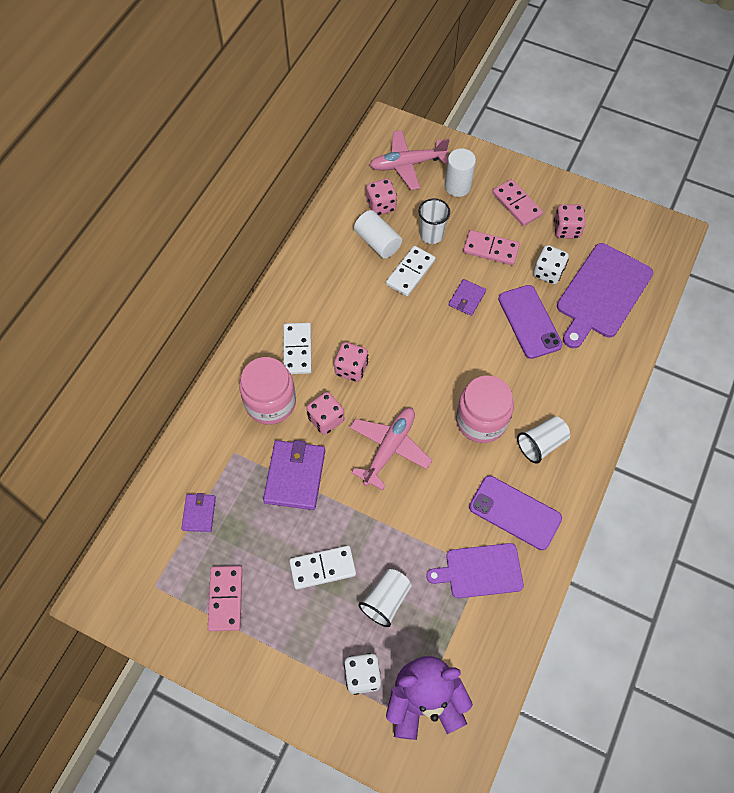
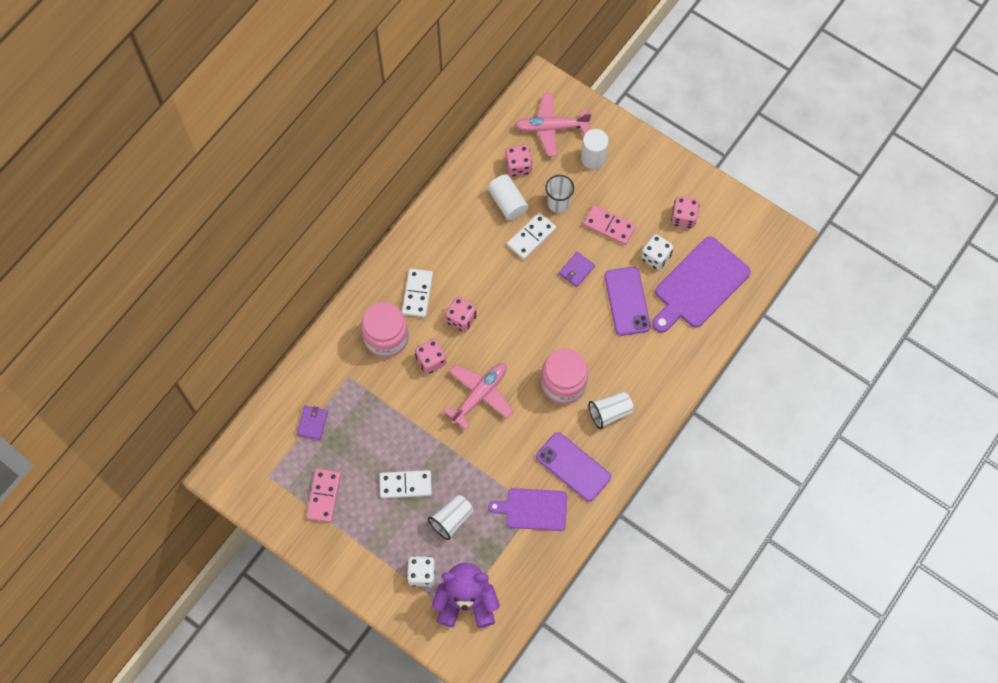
camera: 10 degrees right, 5 degrees up
(295, 476) = (396, 405): purple wallet -> none
(516, 204) = (643, 185): pink domino -> none

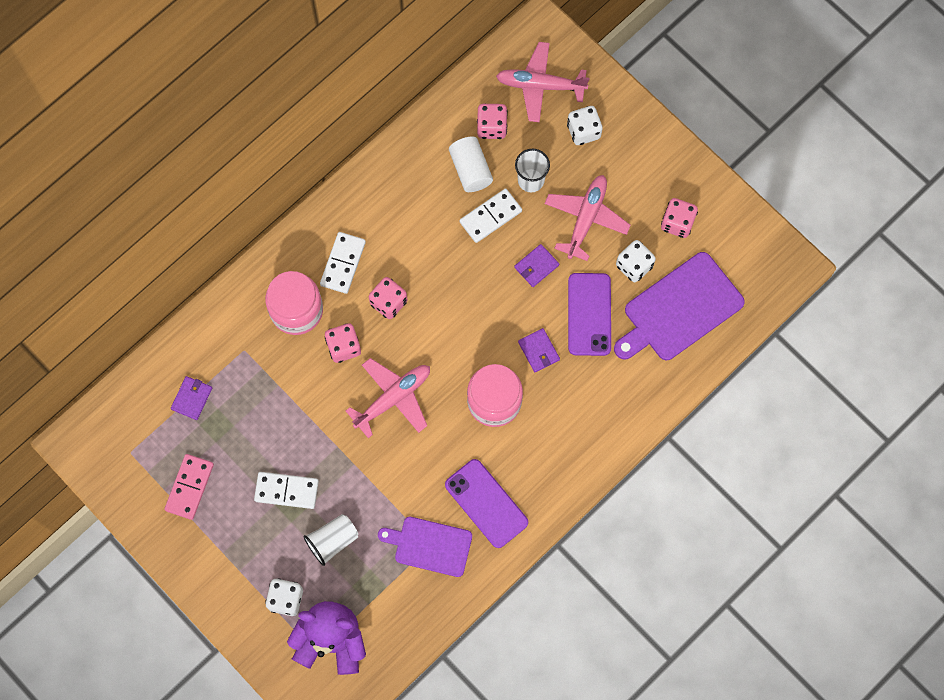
camera: 10 degrees right, 5 degrees up
(591, 337) = (538, 351): none -> purple wallet
(593, 158) = (583, 131): white cylinder -> white dice
(609, 226) = (586, 218): pink domino -> pink plane
(610, 413) = (542, 446): white cup -> none

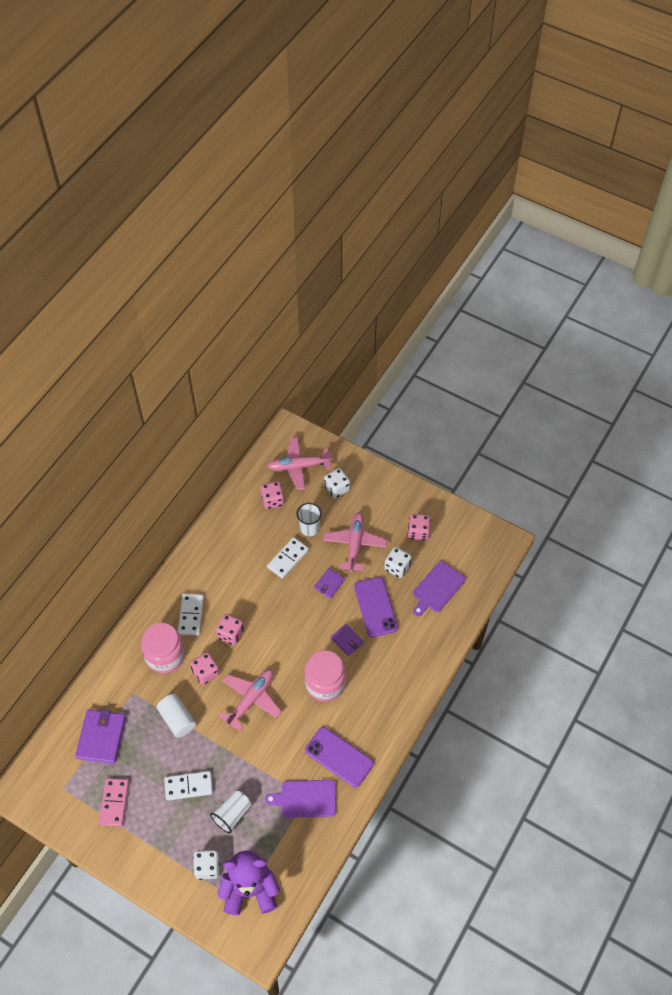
camera: 15 degrees left, 15 degrees down
(192, 398) = (101, 737): purple wallet -> purple wallet, size x1.79
(470, 170) = (265, 531): white cylinder -> white cylinder (177, 719)
(679, 309) = (437, 588): purple cutting board -> purple cutting board, size x0.65

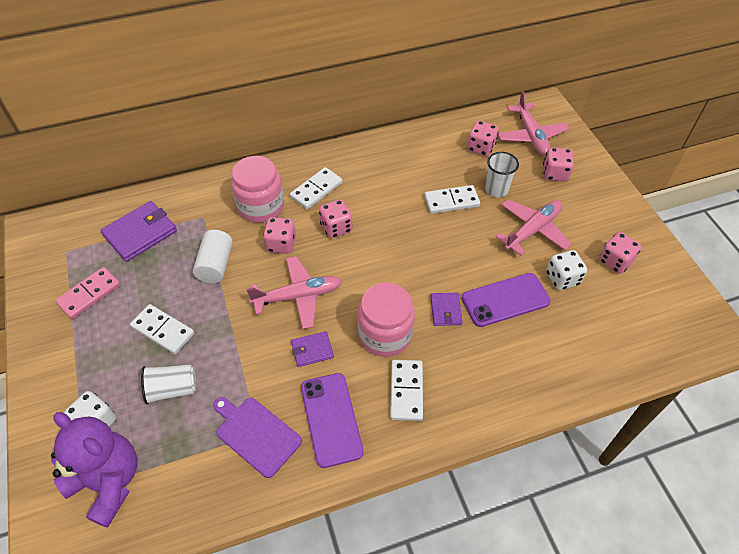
camera: 40 degrees right, 5 degrees down
(298, 466) = (531, 136): pink plane -> pink plane turned 135 degrees counterclockwise
(329, 584) = (473, 247): purple wallet -> purple wallet (312, 350)
(336, 488) = (555, 174): white dice -> pink dice
(365, 708) = (406, 391): none -> white domino
(375, 607) = (505, 300): purple phone -> purple phone turned 45 degrees clockwise
(437, 588) = (594, 328): purple cutting board -> none

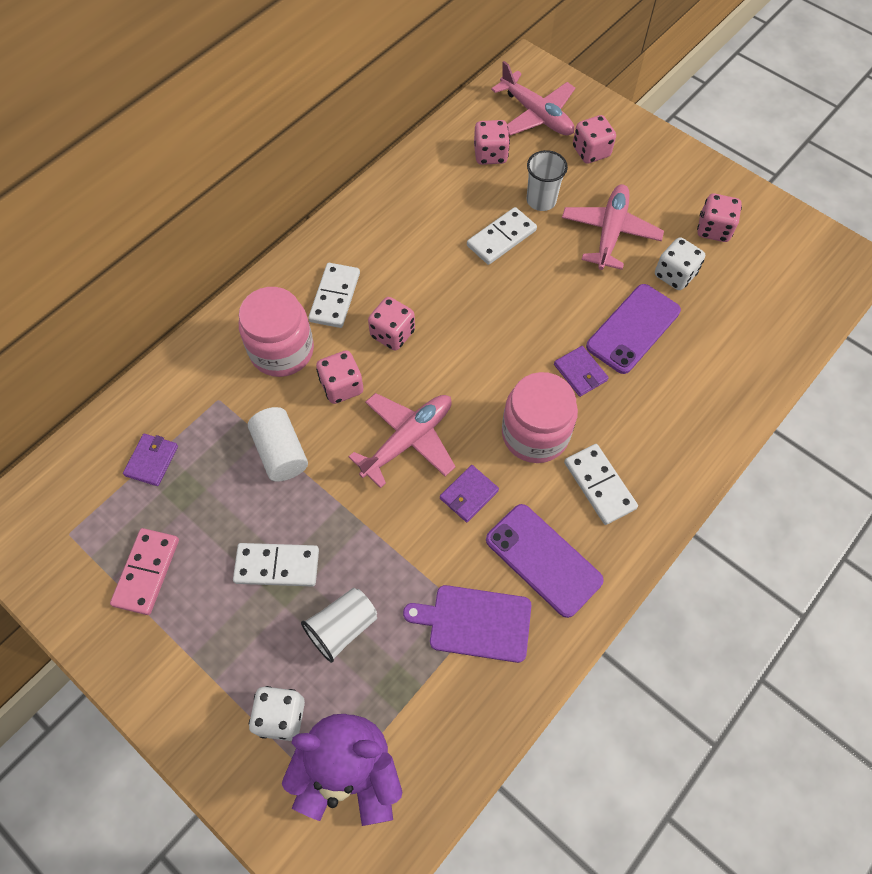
camera: 30 degrees left, 10 degrees up
(140, 233) = (152, 461): purple wallet -> purple wallet, size x0.56

